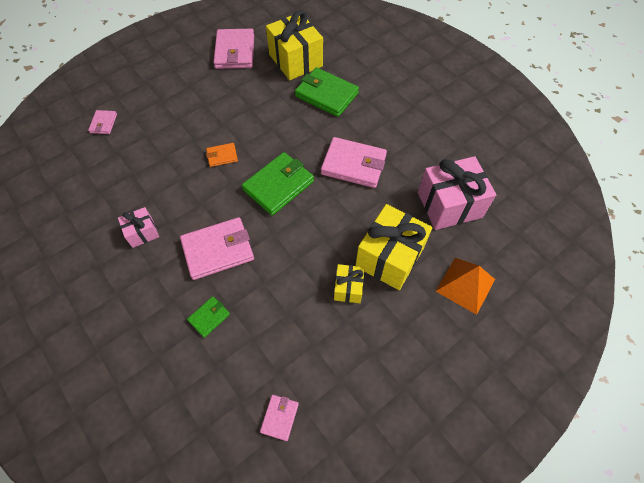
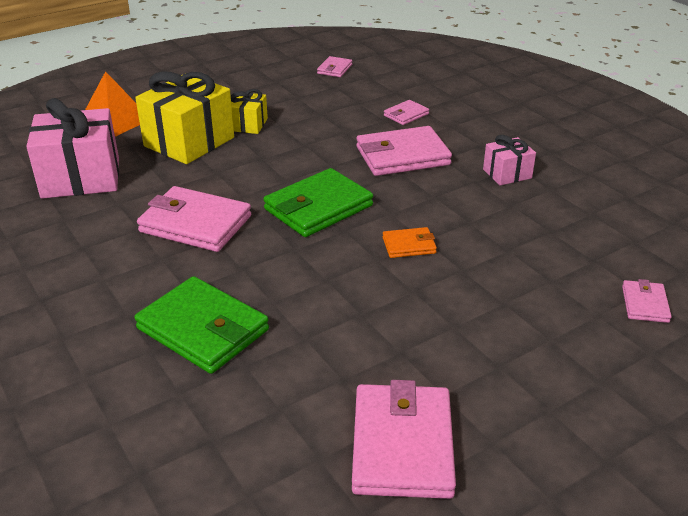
camera: 175 degrees left, 25 degrees down
(209, 317) = (406, 115): green wallet -> pink wallet
(295, 60) = (251, 410): yellow gift -> none

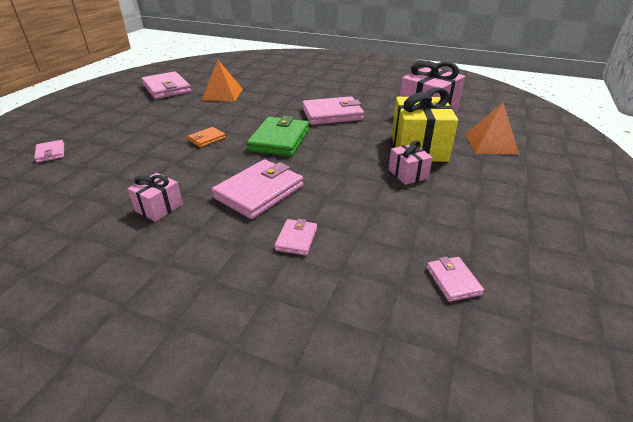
camera: 145 degrees right, 0 degrees up
(203, 329) = (271, 90): green wallet -> none
(248, 124) = (408, 174): yellow gift -> pink gift
(301, 358) = (222, 94): none -> orange pyramid

